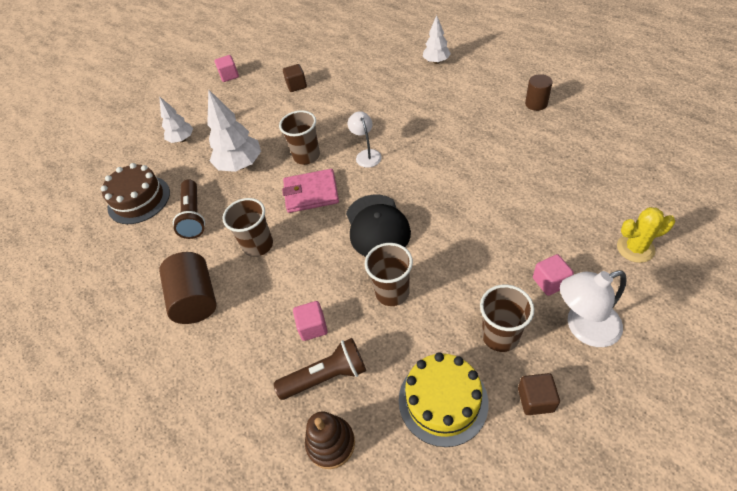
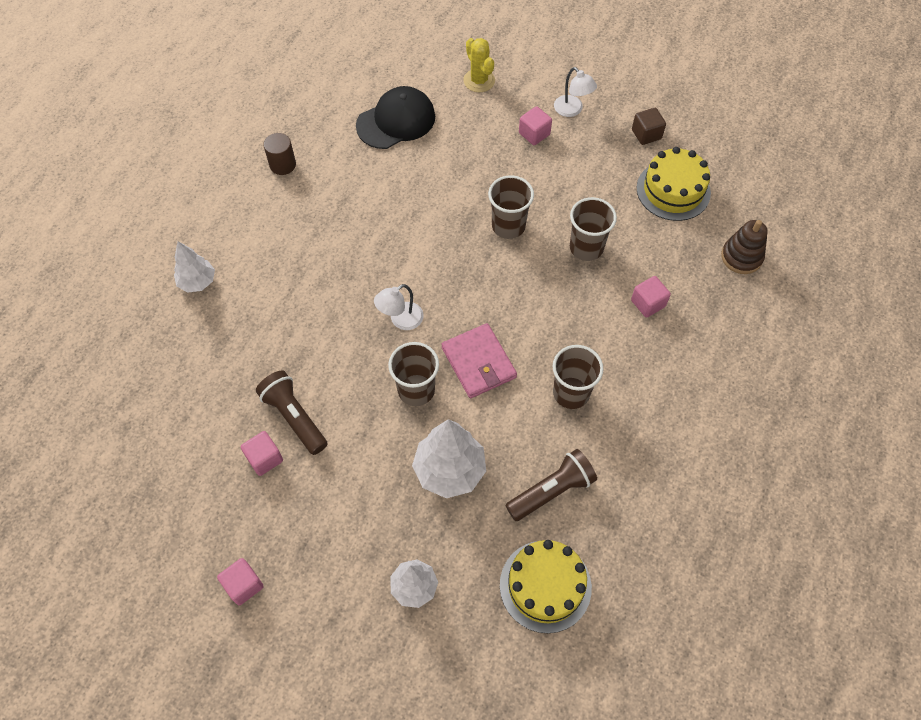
camera: 115 degrees left, 10 degrees up
(139, 200) = (545, 586): brown cake -> yellow cake
(196, 299) = (661, 429): brown cylinder -> none
(296, 85) = (264, 458): brown cube -> pink cube
(326, 376) = (689, 277): brown flashlight -> brown flashlight (294, 417)
(377, 226) = (510, 280): black cap -> black cap (396, 121)
(500, 335) = (600, 161): brown cup -> brown cup (508, 226)
(583, 328) = (572, 110): white lamp -> white lamp, size x0.66

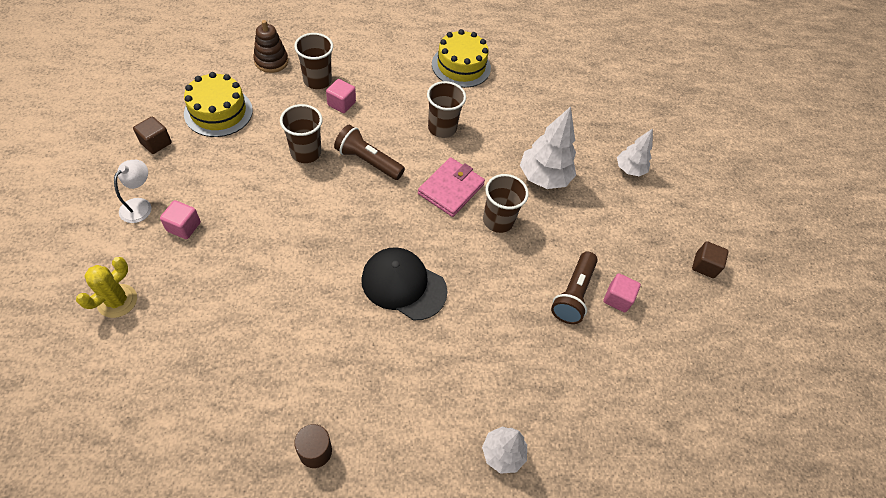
camera: 125 degrees left, 5 degrees down
(244, 585) = (704, 266): pink cube -> brown cube
(396, 121) = (206, 359): black cap -> black cap (403, 285)
(401, 320) = (444, 255): white lamp -> none
(508, 226) = (307, 212): brown cup -> brown cup (317, 80)
(545, 586) = (579, 106): yellow cake -> yellow cake (461, 66)
(552, 491) = (519, 119): brown flashlight -> brown flashlight (367, 161)

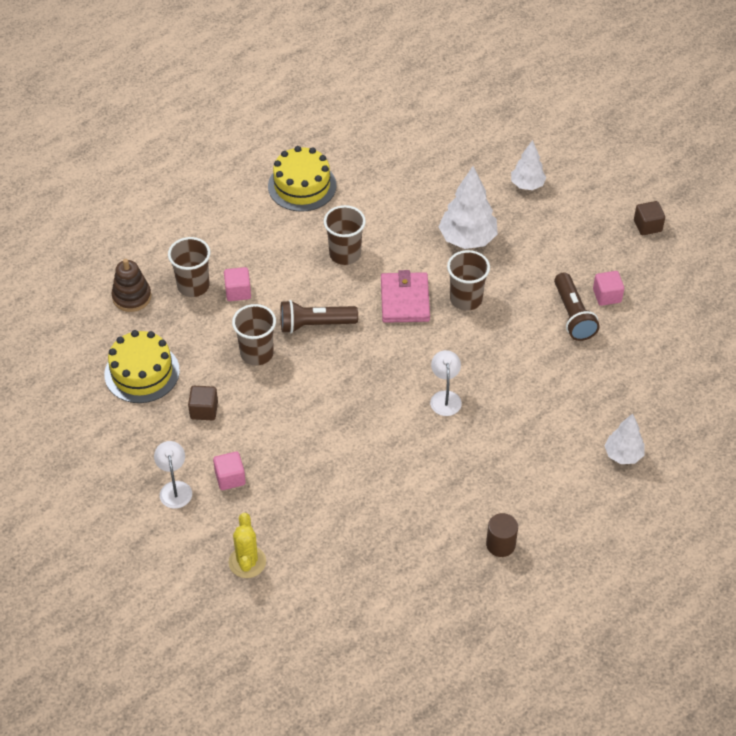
camera: 30 degrees left, 5 degrees down
(156, 143) = (122, 434): brown cube -> brown cube (204, 410)
(403, 285) = (445, 397): black cap -> white lamp

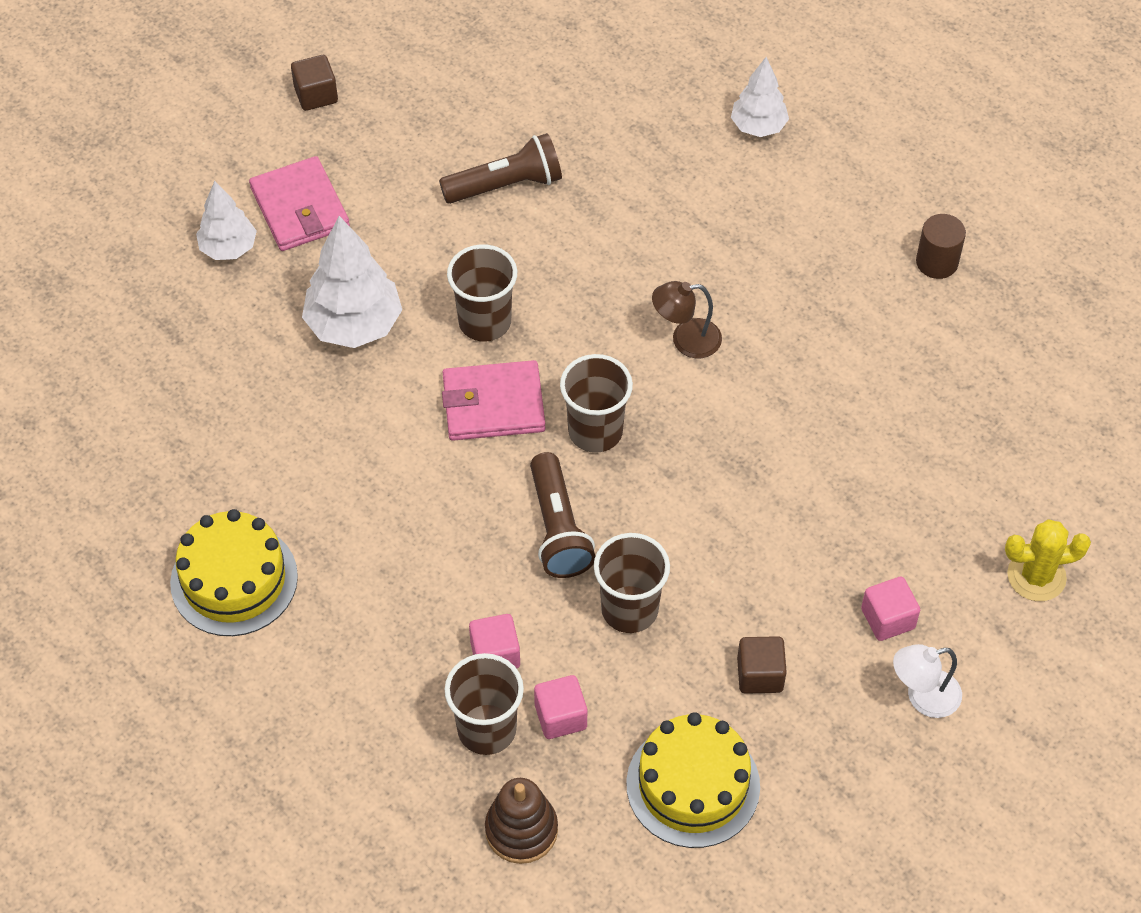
camera: 95 degrees left, 5 degrees up
(345, 254) = (397, 498): brown cup -> brown cup (595, 431)
(445, 397) = (686, 340): white lamp -> brown lamp
(557, 217) = (300, 208): none -> pink wallet
(607, 296) = (463, 144): pink cube -> pink cube (560, 716)

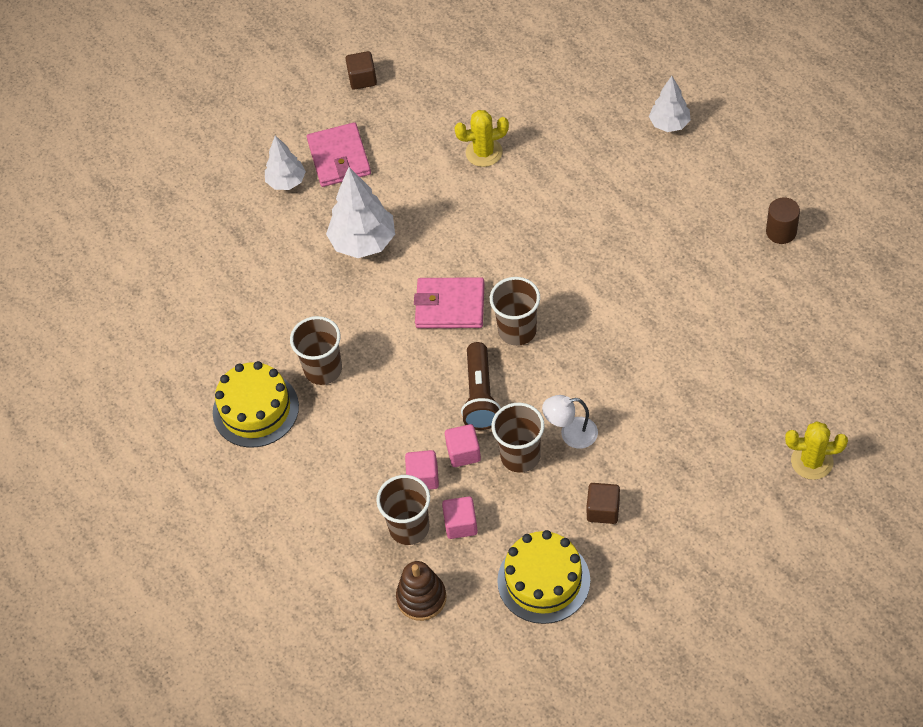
camera: 15 degrees right, 0 degrees up
(484, 322) = (453, 247): brown cup -> brown cup (323, 369)
(506, 185) = (484, 152): brown flashlight -> yellow cactus
(686, 340) = (591, 272): brown lamp -> none
(887, 619) = (700, 480): pink cube -> pink cube (463, 453)
(923, 697) = (715, 537): white lamp -> white lamp (571, 434)

